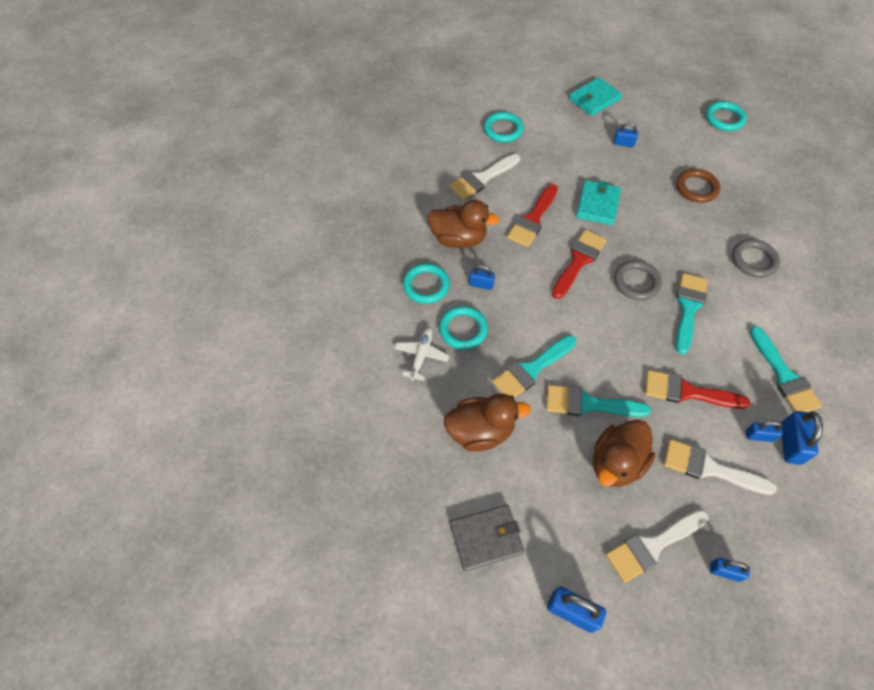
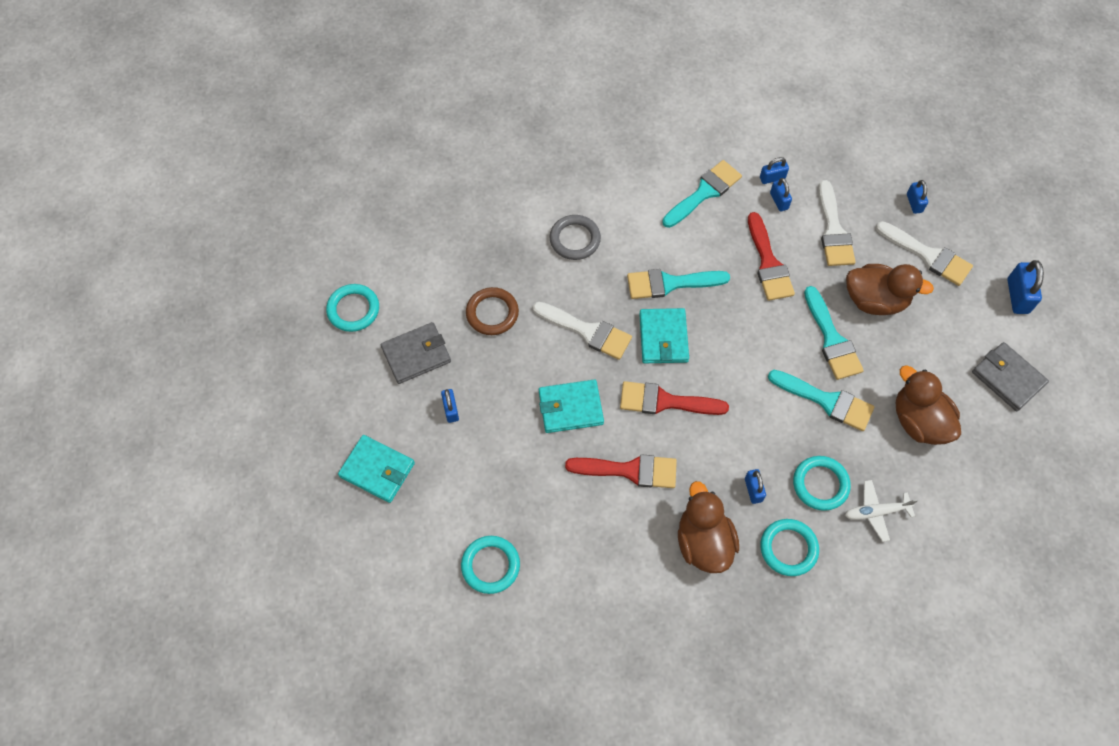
camera: 115 degrees left, 5 degrees up
(482, 179) = (594, 556): white brush -> white brush (587, 331)
(636, 282) = (663, 338): grey ring -> turquoise wallet
(675, 139) = (416, 355): none -> grey wallet
(790, 444) = (772, 178): blue padlock -> blue padlock, size x0.63

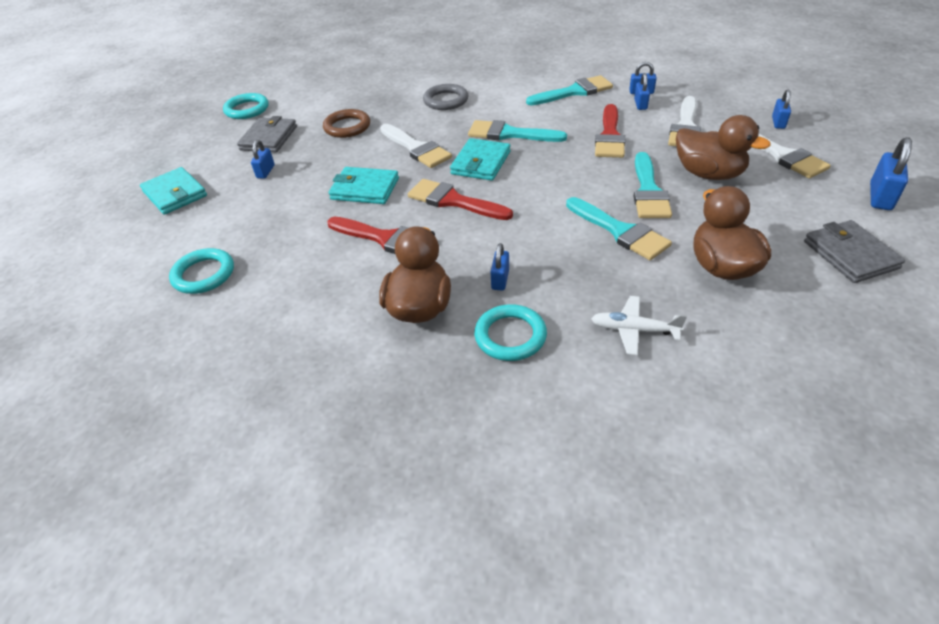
camera: 25 degrees right, 20 degrees down
(416, 355) = (269, 138): grey wallet -> grey wallet turned 75 degrees counterclockwise
(820, 484) = (578, 292): turquoise ring -> none

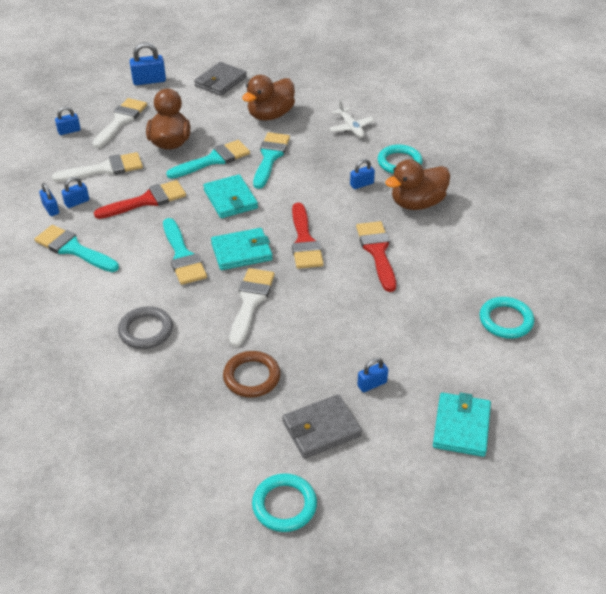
camera: 130 degrees left, 0 degrees up
(365, 189) = (334, 298): turquoise wallet -> turquoise wallet (230, 199)

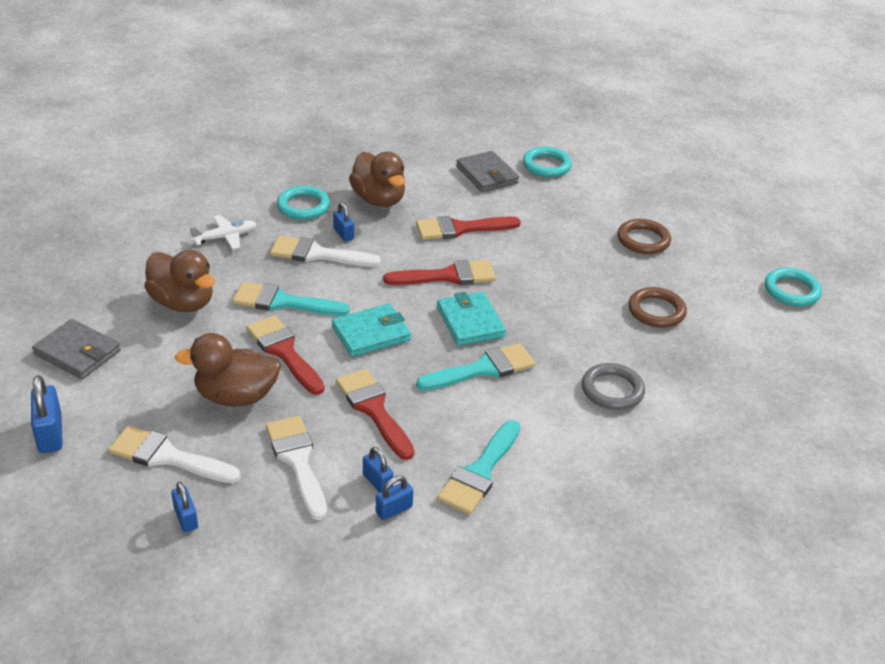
camera: 95 degrees left, 5 degrees down
(213, 160) = (284, 352): turquoise brush -> red brush
(250, 302) = (551, 313): white brush -> white brush (317, 254)
(321, 429) = (704, 269): grey wallet -> grey wallet (487, 175)
(372, 384) = (643, 240): blue padlock -> brown ring
(461, 427) = (675, 198): turquoise wallet -> none

